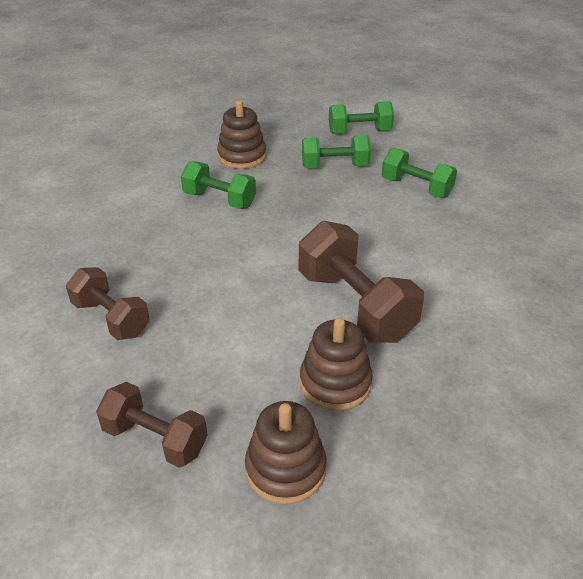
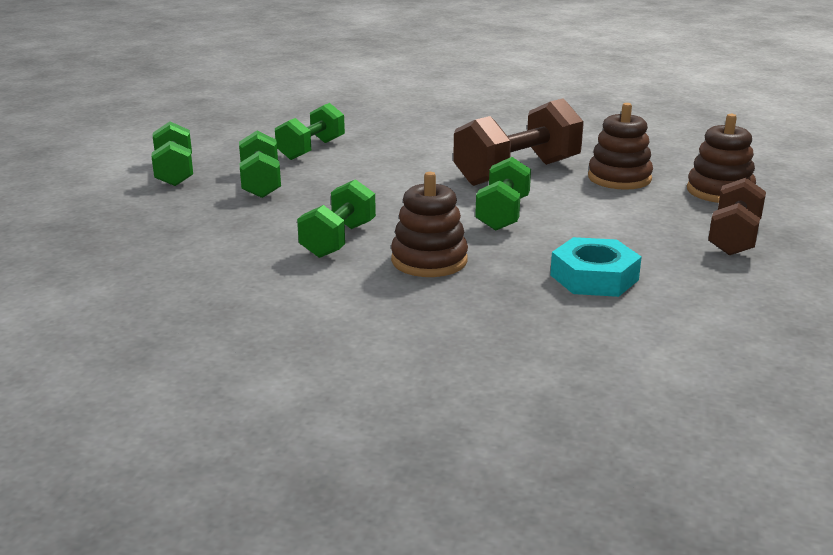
camera: 95 degrees left, 15 degrees down
(111, 318) = (594, 277): brown dumbbell -> turquoise nut
(242, 156) = (224, 234): brown stacking toy -> brown stacking toy (429, 260)
(251, 284) = (503, 214): none -> green dumbbell

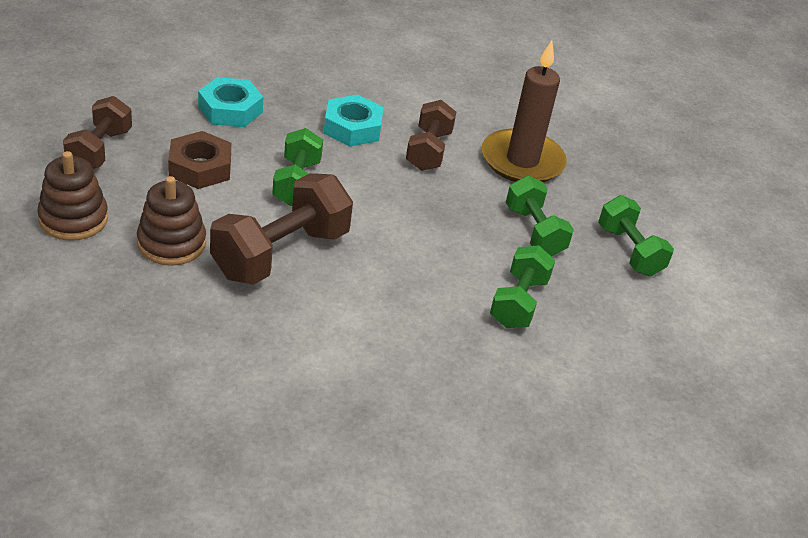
camera: 165 degrees right, 15 degrees up
(224, 232) = (522, 161): none -> brown candle
(338, 240) = (428, 151): green dumbbell -> brown dumbbell
(429, 260) = (352, 128): brown stacking toy -> turquoise nut
(612, 225) = (200, 167): none -> brown nut

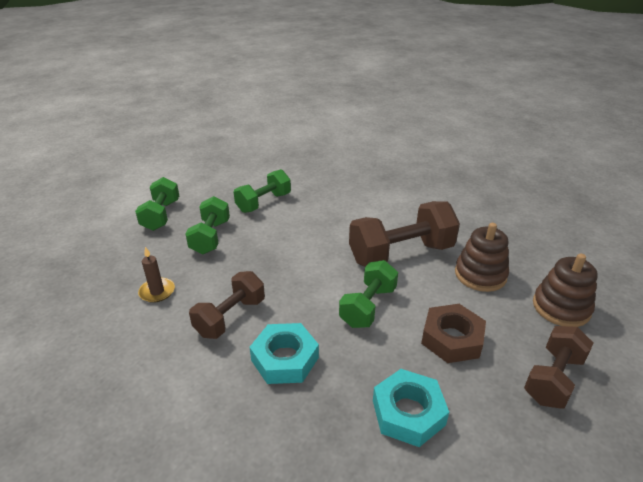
camera: 150 degrees left, 5 degrees down
(522, 161) = (157, 292): brown candle -> brown candle, size x0.45

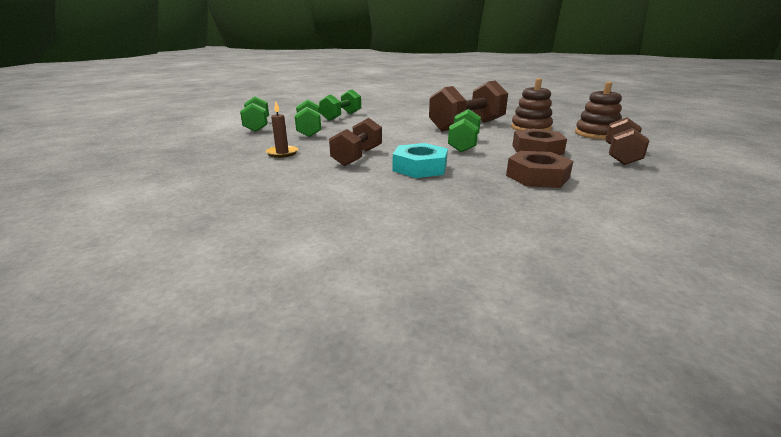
camera: 15 degrees left, 10 degrees down
(408, 412) = (537, 177): turquoise nut -> brown nut

